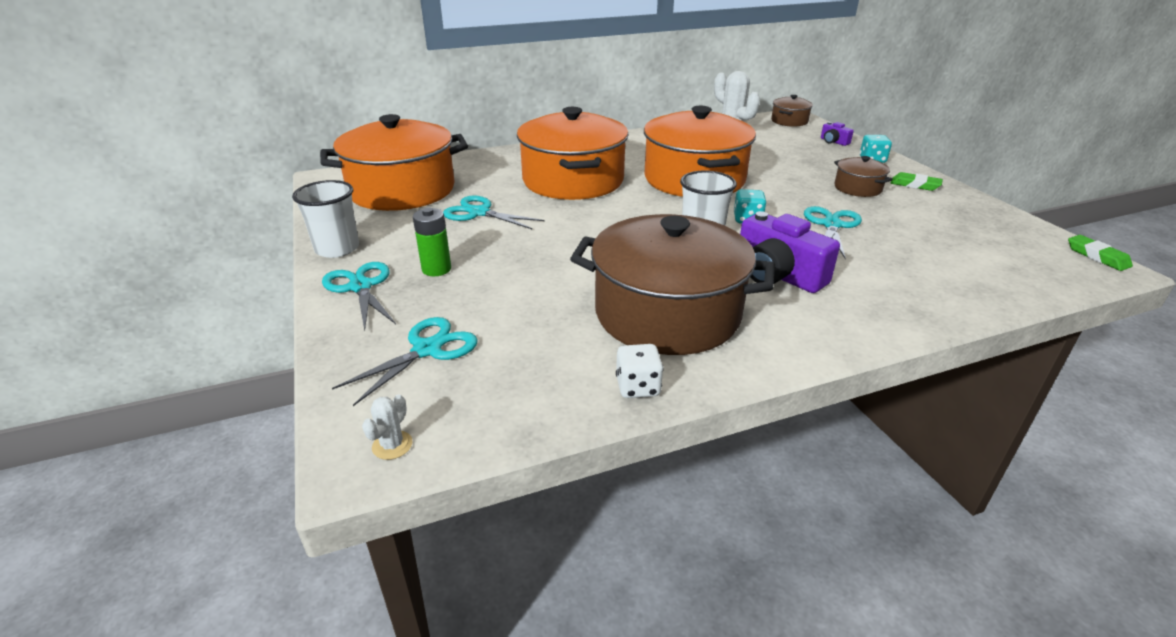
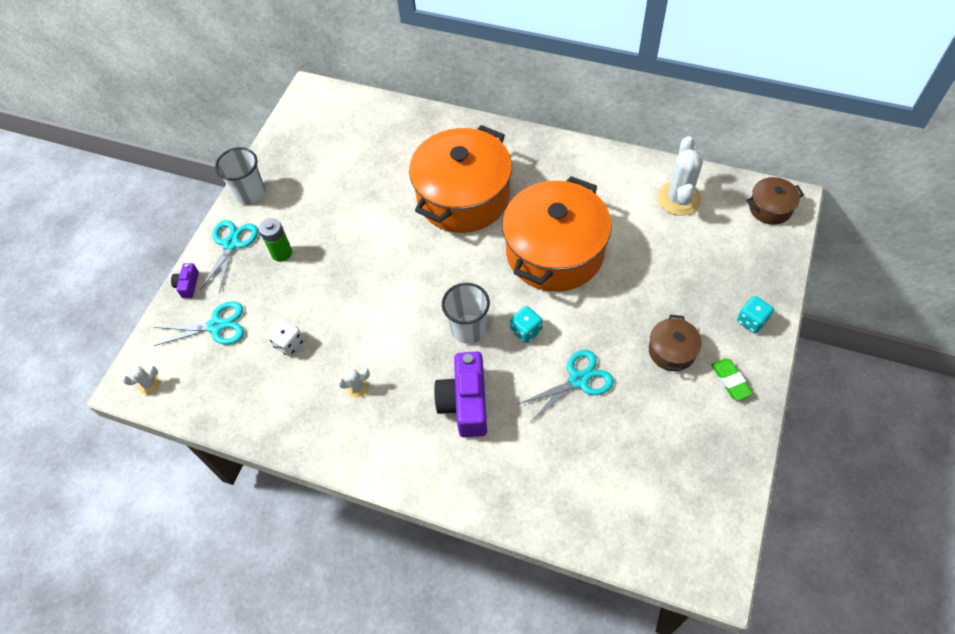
camera: 45 degrees right, 25 degrees up
(402, 190) = (341, 140): orange pot -> none
(479, 213) = (361, 202): turquoise scissors -> none
(638, 387) = (279, 431): white dice -> white dice (289, 344)
(667, 313) = (358, 388): brown pot -> white cactus
(833, 142) = (760, 270): purple camera -> purple camera (188, 285)
(1097, 256) = (729, 562): green eraser -> none

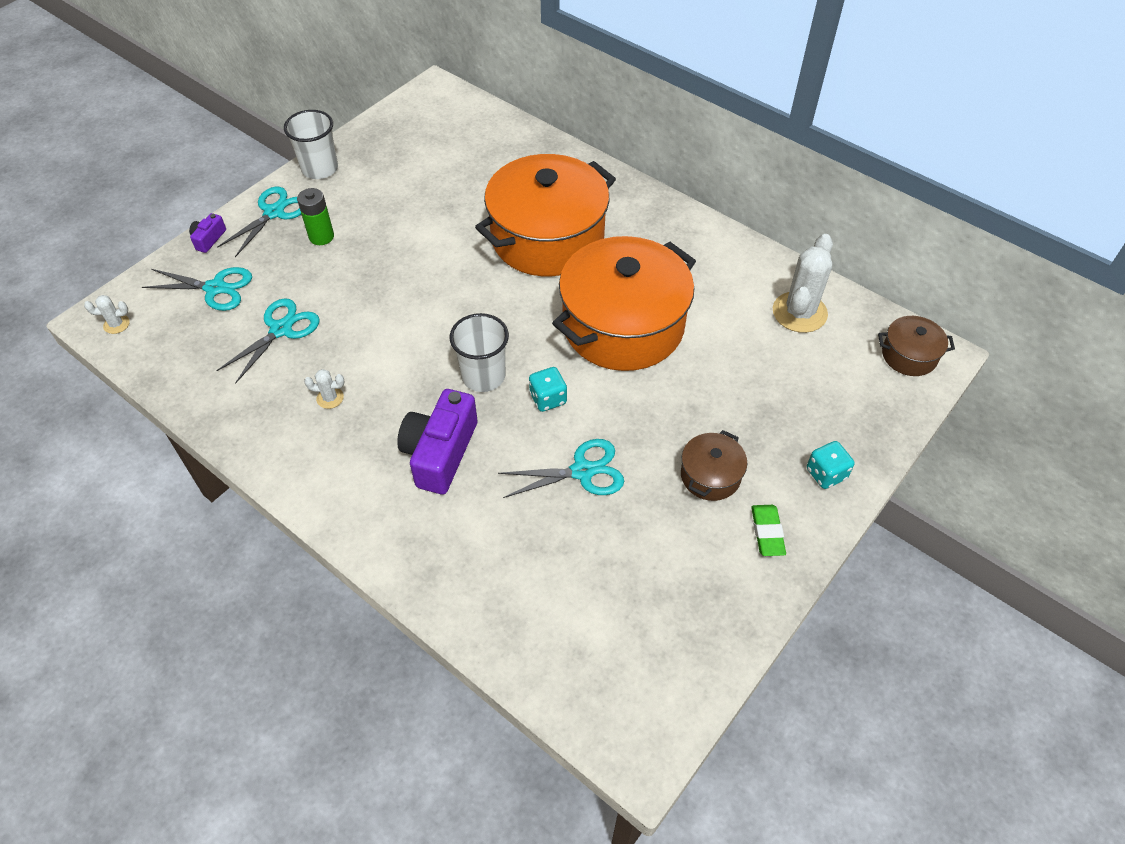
camera: 15 degrees right, 5 degrees down
(289, 344) = (281, 330): white dice -> turquoise scissors

